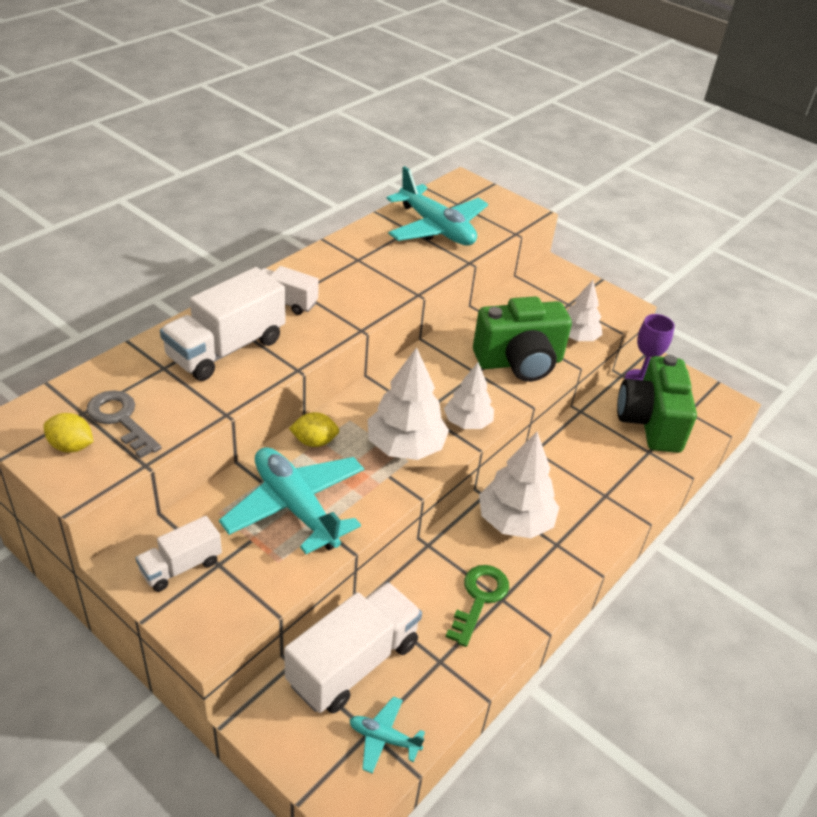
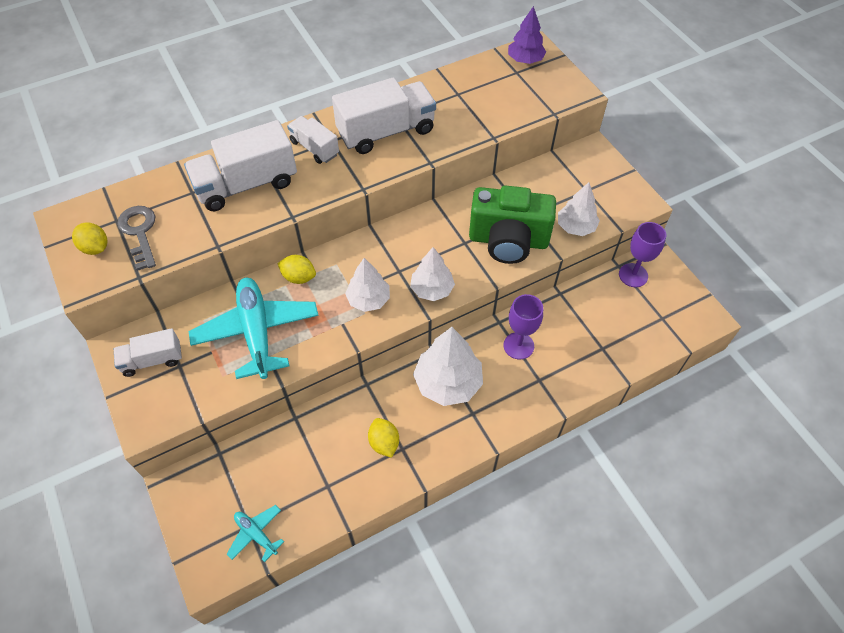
camera: 25 degrees right, 15 degrees up
(353, 663) = (262, 467): white truck -> white truck (386, 132)
(405, 446) = (368, 299): white tree -> white tree, size x0.64
(436, 228) = (483, 95): turquoise plane -> none
(460, 192) = (525, 60): none -> purple tree
(479, 599) = (384, 443): green key -> yellow lemon
(567, 468) = (518, 346): none -> purple goblet
(650, 422) = (619, 320): green camera -> none

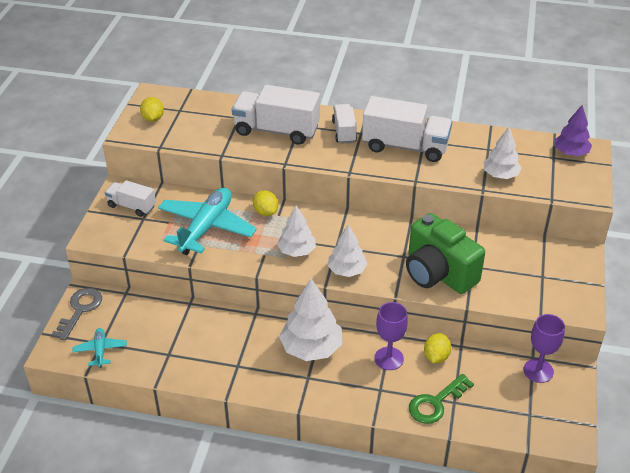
camera: 40 degrees right, 15 degrees down
(139, 233) = (185, 124): grey key -> grey key (80, 310)
(384, 443) = (229, 354): yellow lemon -> yellow lemon (436, 357)
(575, 227) = (503, 295): white tree -> white tree (500, 175)
(591, 359) = (436, 403): none -> green key

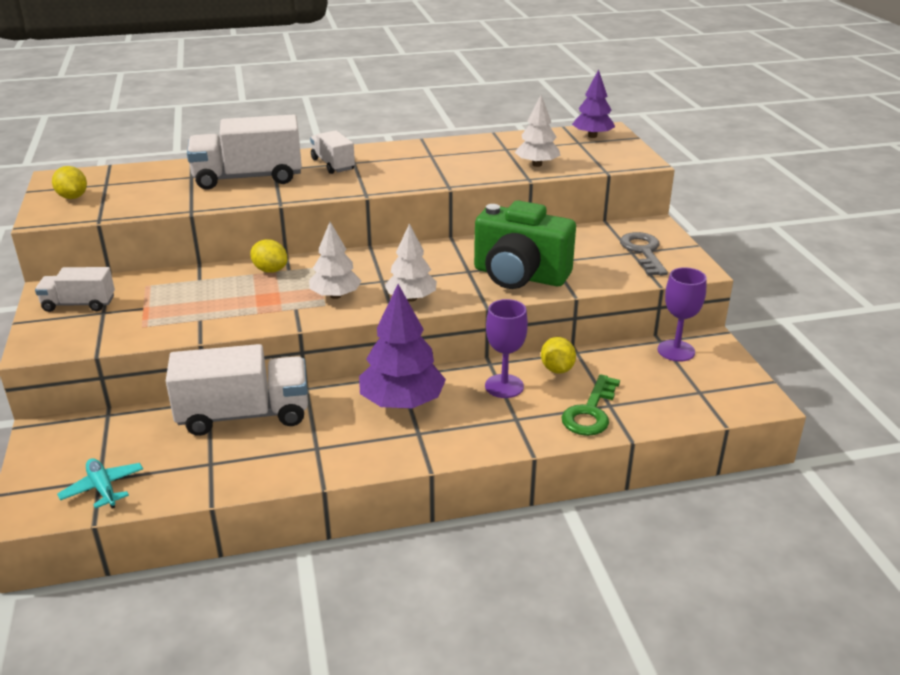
camera: 25 degrees left, 10 degrees down
(80, 310) = (46, 451): grey key -> grey key (643, 252)
(206, 227) = (200, 301): turquoise plane -> none
(311, 348) = (402, 402): white tree -> purple tree
(405, 146) = (414, 163): white truck -> white truck (244, 415)

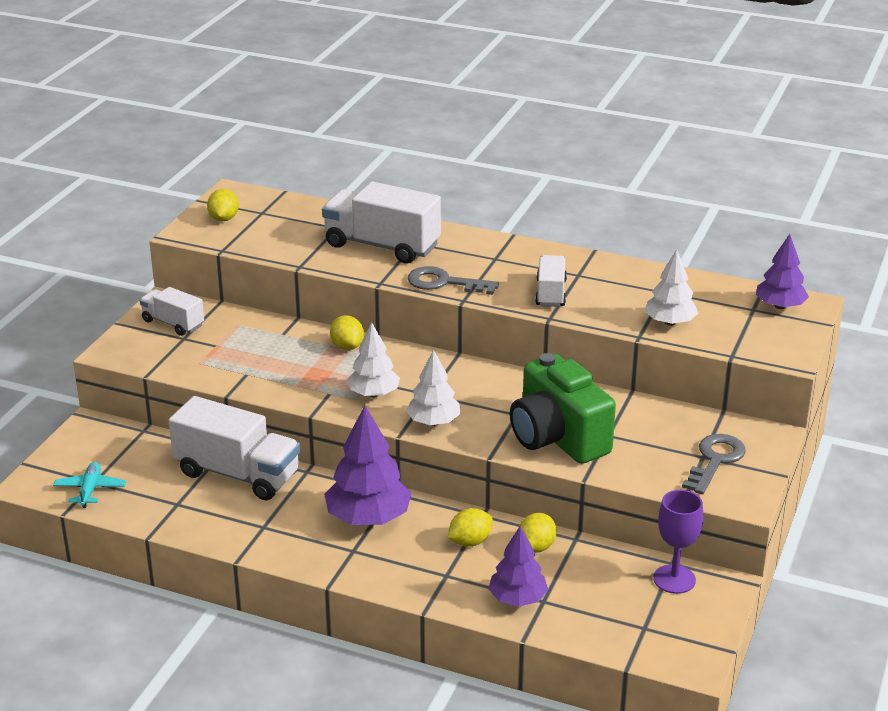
camera: 35 degrees right, 0 degrees up
(333, 164) = (472, 255): white truck -> white truck (550, 293)
(334, 187) = (444, 283): none -> grey key
(504, 386) = (470, 542): purple goblet -> yellow lemon
(590, 412) = (517, 599): green key -> purple tree

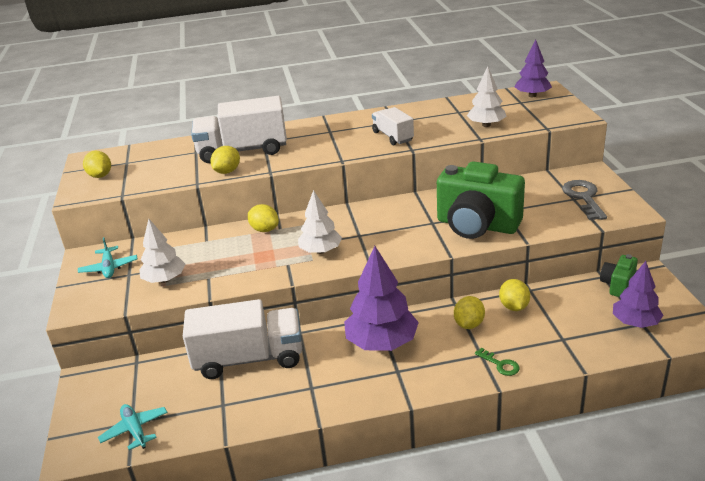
camera: 30 degrees left, 0 degrees up
(173, 323) = (109, 268): white truck -> turquoise plane
(340, 265) = (227, 171): none -> yellow lemon
(433, 422) = (385, 250): white tree -> white tree (164, 279)
(444, 283) = (315, 155): grey key -> none
(452, 592) = (500, 364): none -> green key
(517, 599) = (546, 346): purple tree -> purple tree (635, 322)
(674, 579) = (617, 285): purple goblet -> green camera

